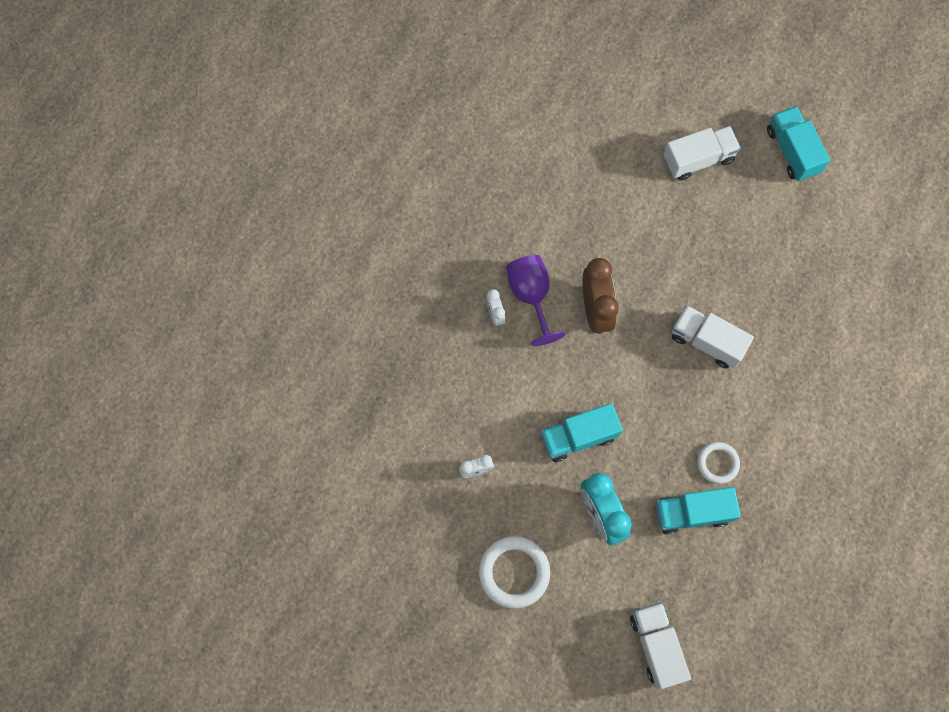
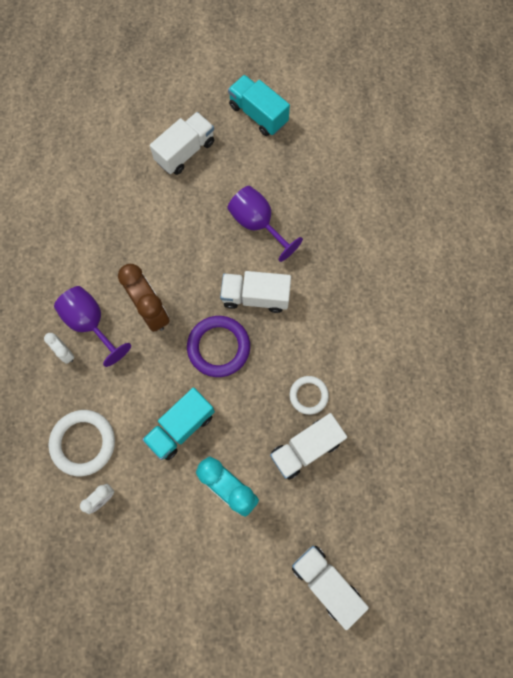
camera: 25 degrees left, 0 degrees up
(514, 572) = (173, 577): white ring -> white ring (83, 443)
(648, 375) = (218, 347): none -> purple ring
(692, 513) = (306, 448): turquoise truck -> white truck
(741, 268) = (258, 224): none -> purple goblet

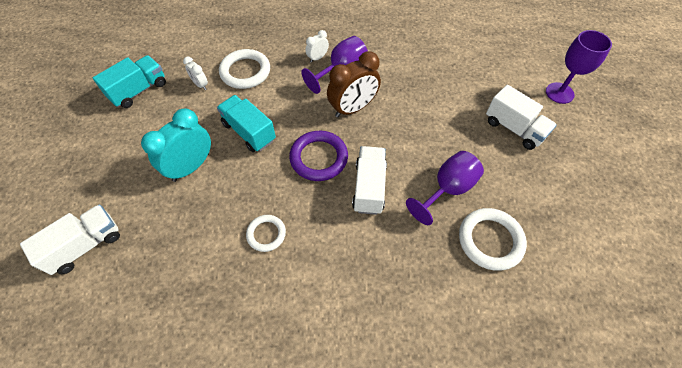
camera: 90 degrees right, 15 degrees down
(139, 99) = (559, 93): none -> purple goblet
(258, 114) = (576, 190): turquoise truck -> turquoise truck (139, 91)
(306, 448) = (214, 230): white truck -> none
(310, 195) = (490, 240): none -> white ring

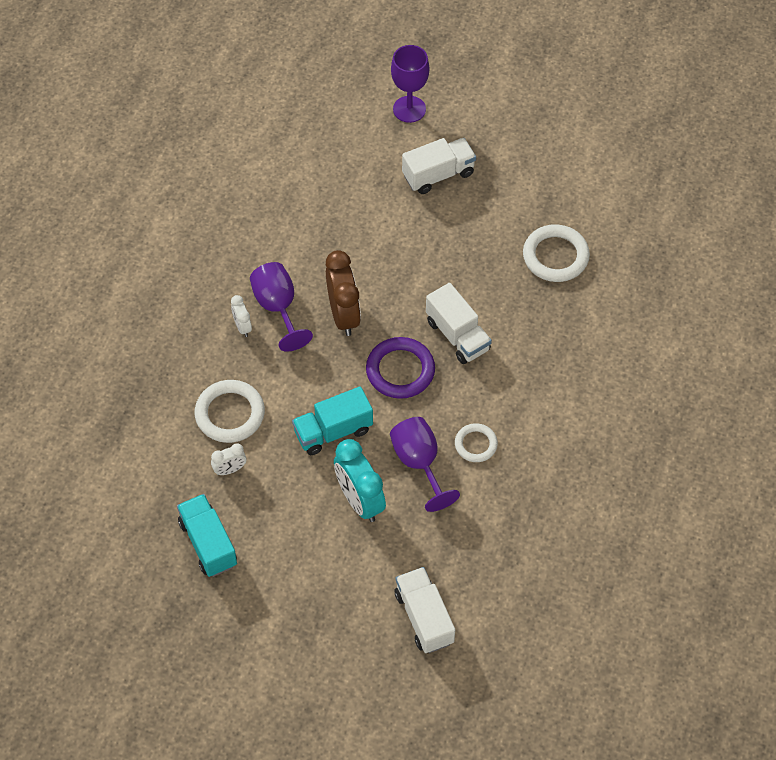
camera: 70 degrees left, 0 degrees up
(369, 187) = (457, 335): white truck -> white truck turned 150 degrees counterclockwise
(447, 190) = (488, 268): purple goblet -> purple goblet (419, 464)

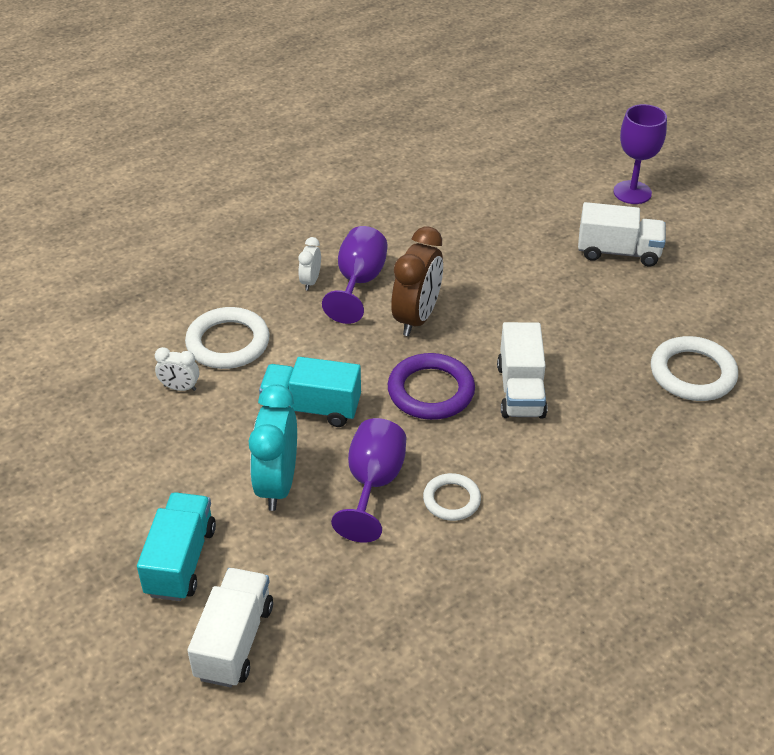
camera: 35 degrees right, 15 degrees down
(208, 543) = (94, 439): turquoise truck -> turquoise truck (181, 561)

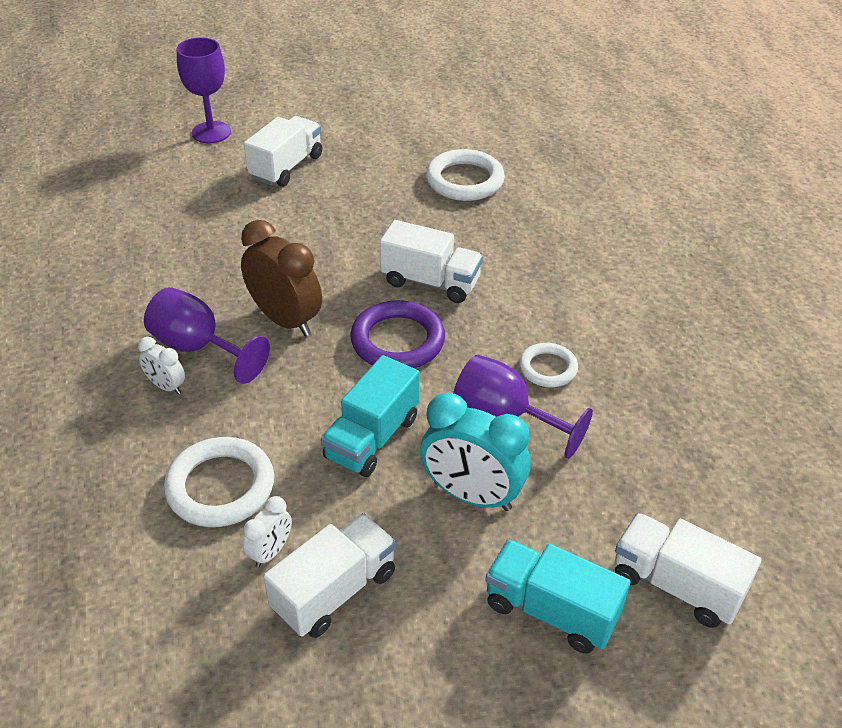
camera: 70 degrees left, 0 degrees up
(158, 431) = (334, 591): none -> white truck

